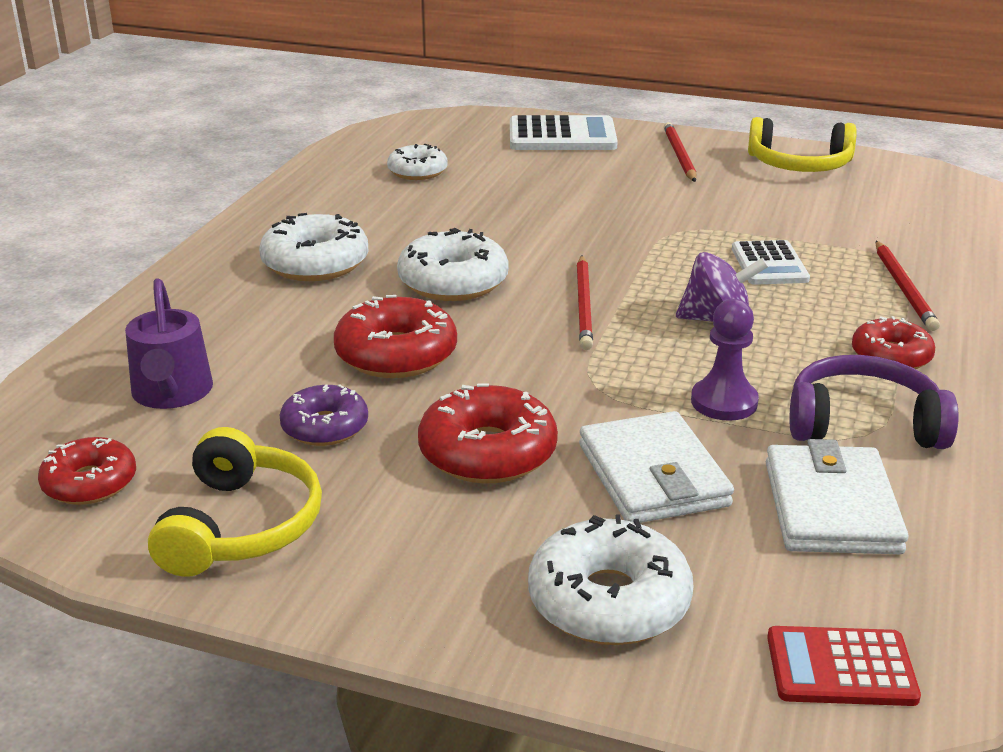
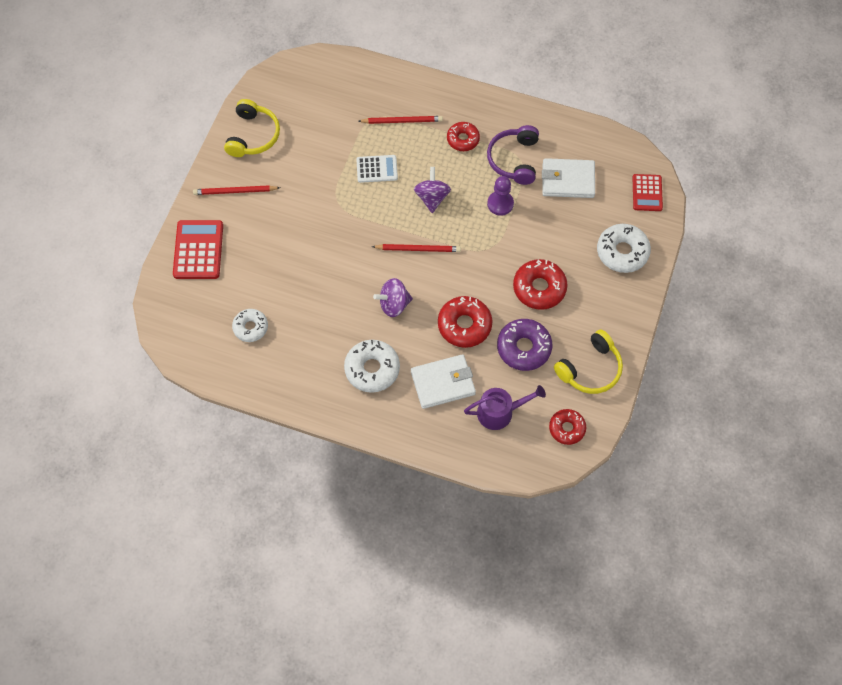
camera: 90 degrees left, 35 degrees up
(241, 526) = (590, 369): yellow headphones -> yellow headphones turned 135 degrees clockwise
(325, 427) = (523, 348): purple donut -> purple donut, size x1.53
(453, 282) = (394, 304): white donut -> purple spinning top
(562, 136) = (198, 250): white calculator -> red calculator
(652, 475) = (551, 233): white wallet -> white wallet (443, 383)

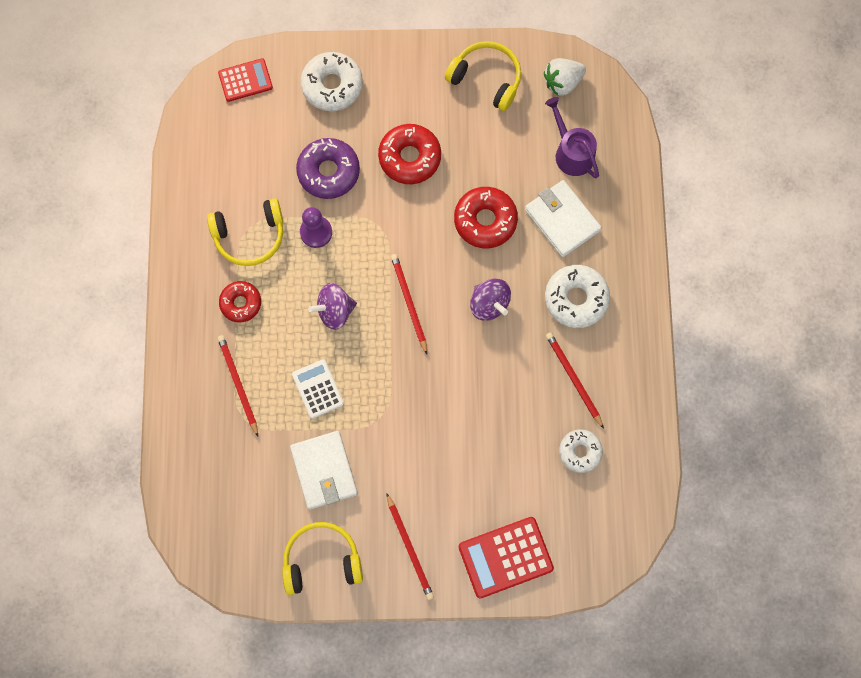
camera: 110 degrees left, 10 degrees up
(308, 343) = (573, 379): none -> red pencil
(514, 159) = (250, 236): purple headphones -> yellow headphones
(523, 348) = (488, 151): purple donut -> purple donut (328, 172)
(567, 428) = (562, 82): red donut -> white strawberry
(568, 180) = (258, 168): white wallet -> white wallet (324, 471)

